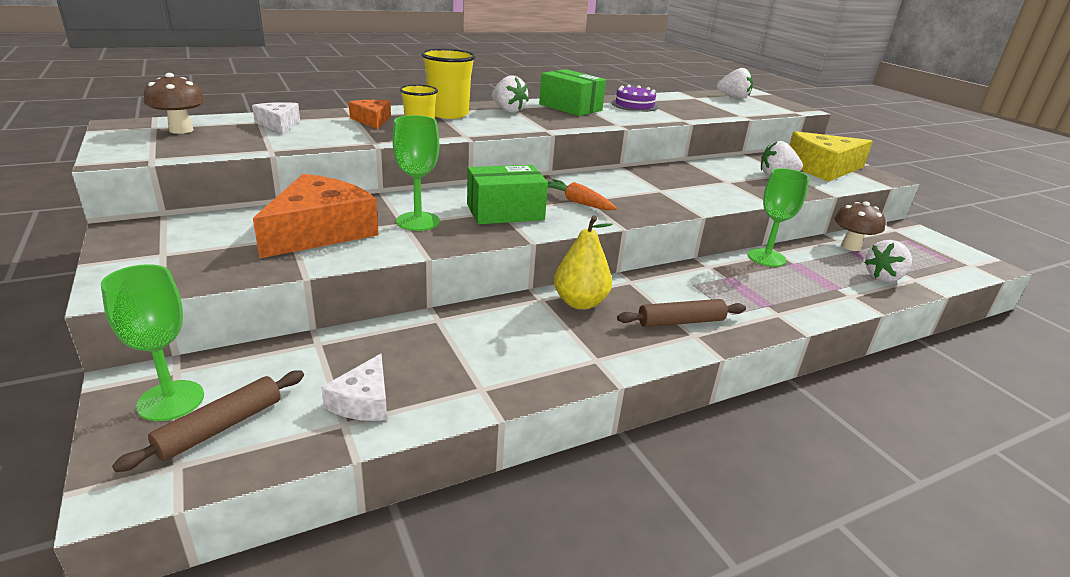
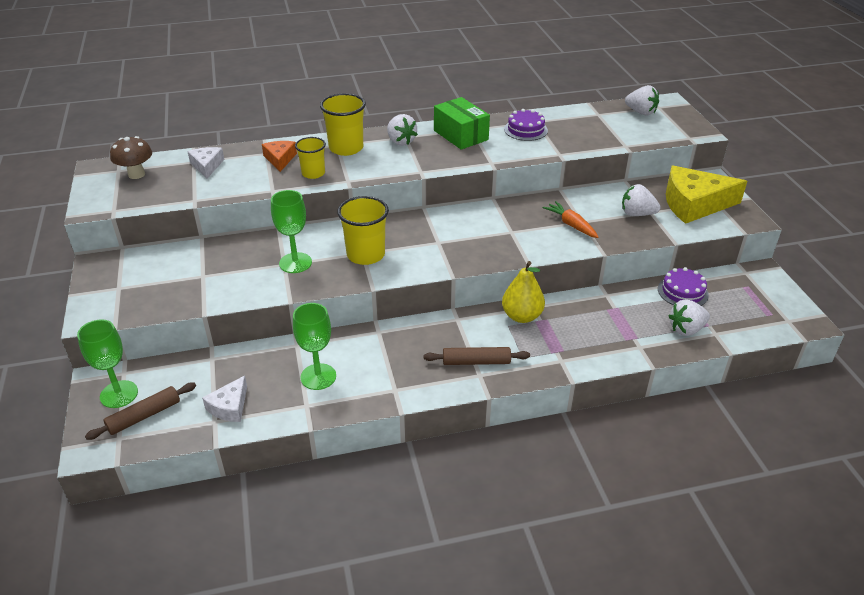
camera: 15 degrees right, 10 degrees up
(320, 231) = (223, 270): orange cheese -> none
(505, 212) = (366, 255): green box -> yellow cup
(577, 202) = (430, 245): orange carrot -> orange carrot (571, 225)
(580, 302) = (407, 337): yellow pear -> yellow pear (522, 316)
(766, 257) = (591, 300): green goblet -> green goblet (318, 377)
(851, 246) = (682, 292): brown mushroom -> purple cake

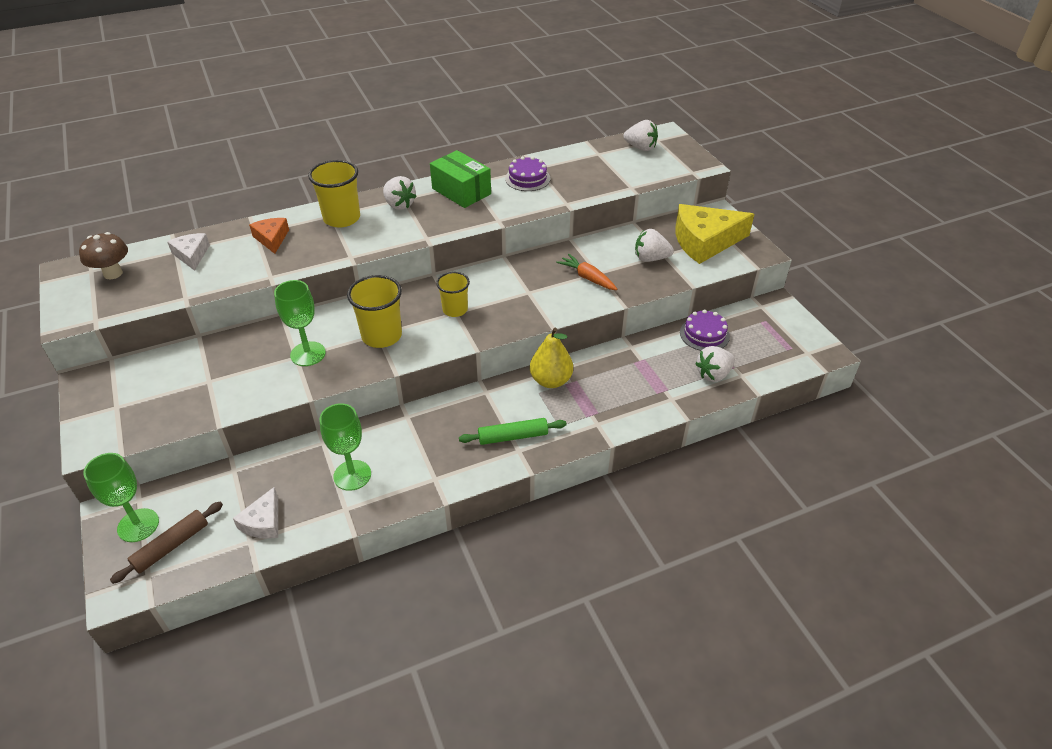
camera: 10 degrees left, 5 degrees up
(313, 173) = (311, 252): yellow cup -> yellow cup (455, 310)
(476, 362) = (513, 436): brown rolling pin -> green rolling pin

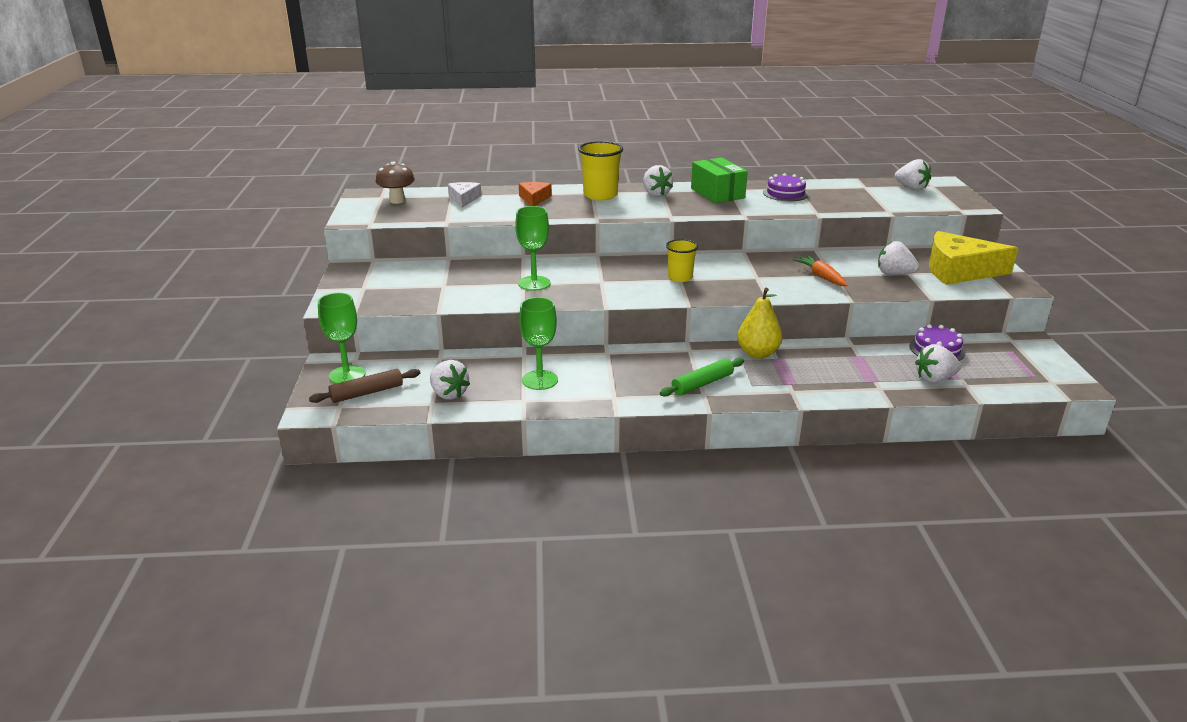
camera: 20 degrees right, 15 degrees down
(263, 522) = (449, 394): white cheese -> white strawberry
(381, 336) = (604, 283): yellow cup -> none
(513, 436) = (702, 384): green rolling pin -> green rolling pin turned 45 degrees counterclockwise

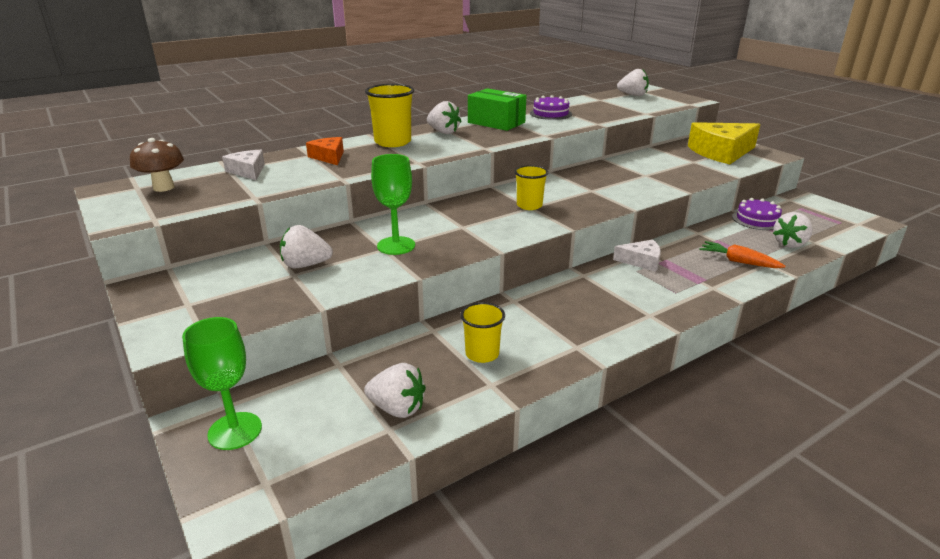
camera: 30 degrees left, 0 degrees up
(367, 393) = (287, 447): brown rolling pin -> none
(540, 380) = (482, 354): green goblet -> yellow cup
(702, 384) = (636, 305): green rolling pin -> none
(757, 353) = (641, 261): yellow pear -> white cheese
(821, 277) = (639, 178): orange carrot -> orange carrot (738, 261)
(894, 274) = (684, 164): white strawberry -> white strawberry (306, 265)

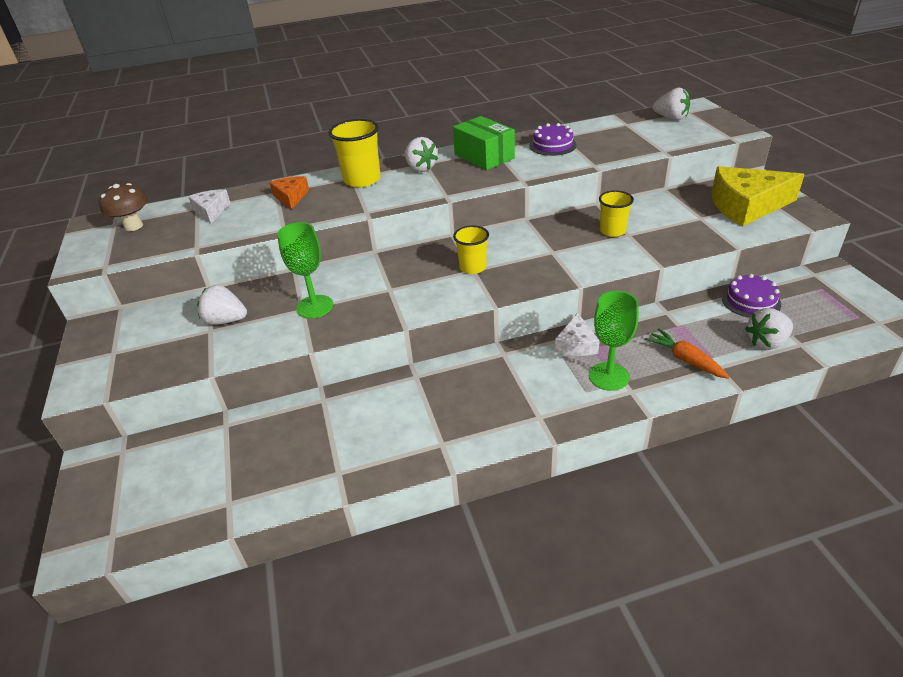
camera: 20 degrees right, 10 degrees up
(235, 431) = (115, 478): green goblet -> green goblet (608, 376)
(397, 408) = (246, 483): white strawberry -> none
(482, 354) = (350, 436): yellow cup -> yellow cup (612, 231)
(641, 261) = (576, 344): white cheese -> white cheese turned 75 degrees clockwise

